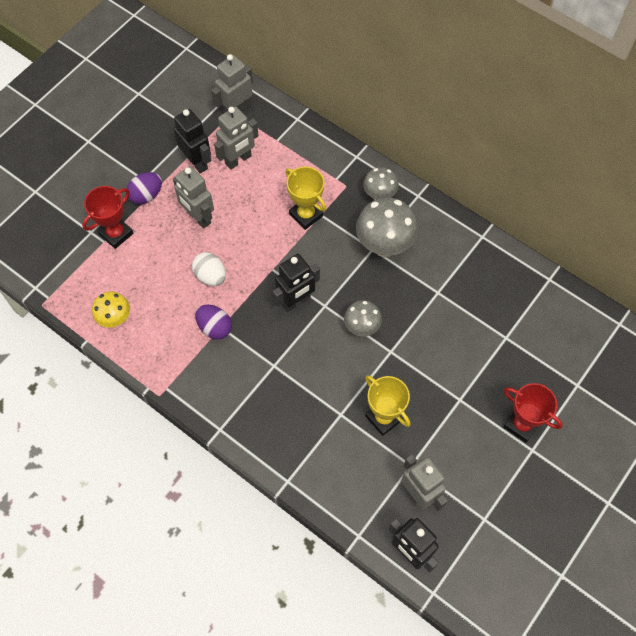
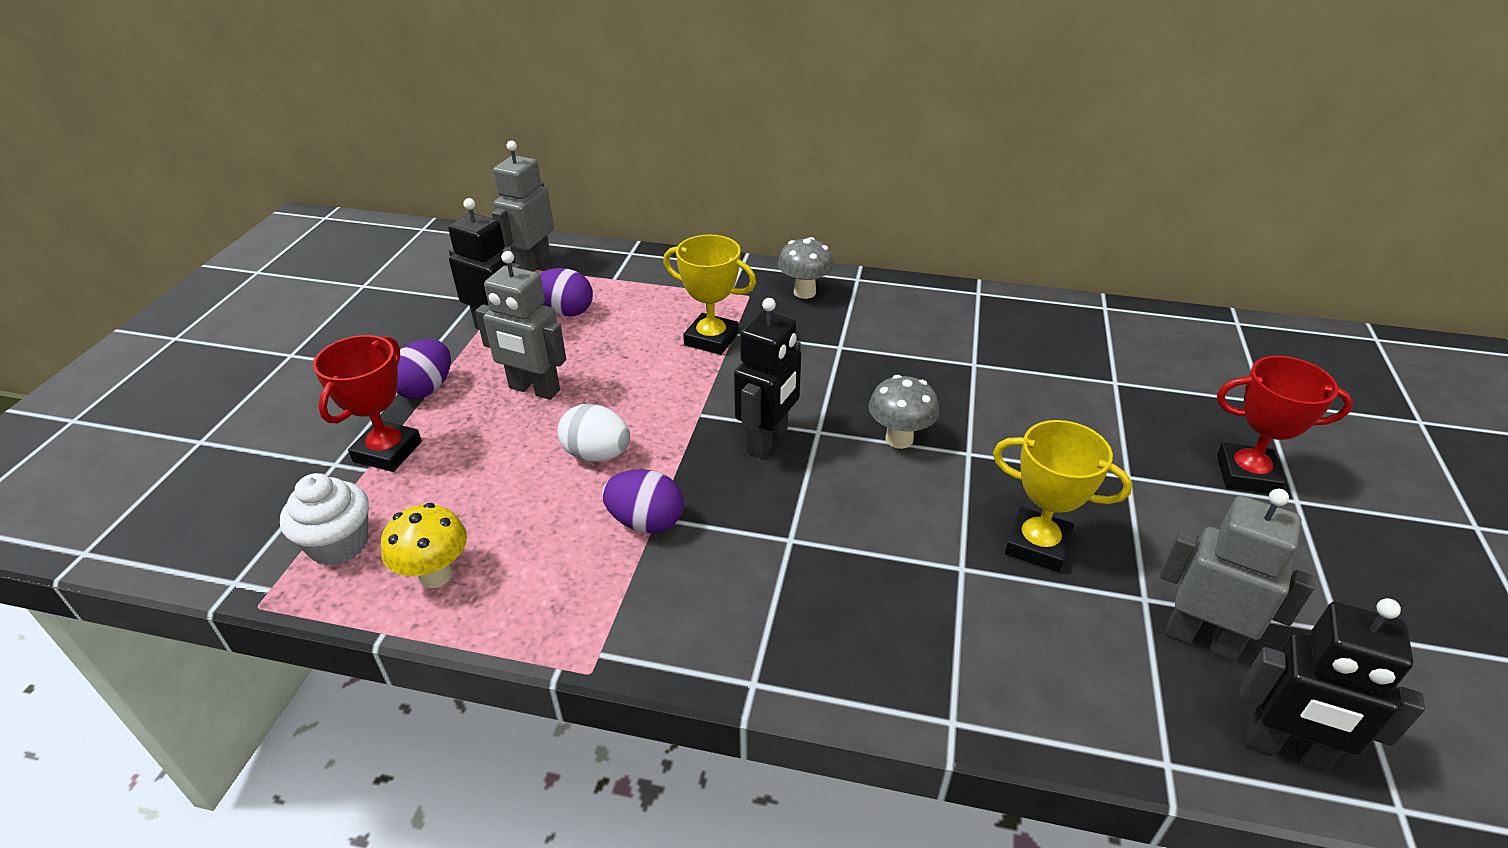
camera: 25 degrees left, 25 degrees down
(81, 284) = (339, 544): none -> white cupcake
(238, 160) = (566, 311): grey robot -> purple egg
(384, 246) = (854, 338): grey mushroom -> none

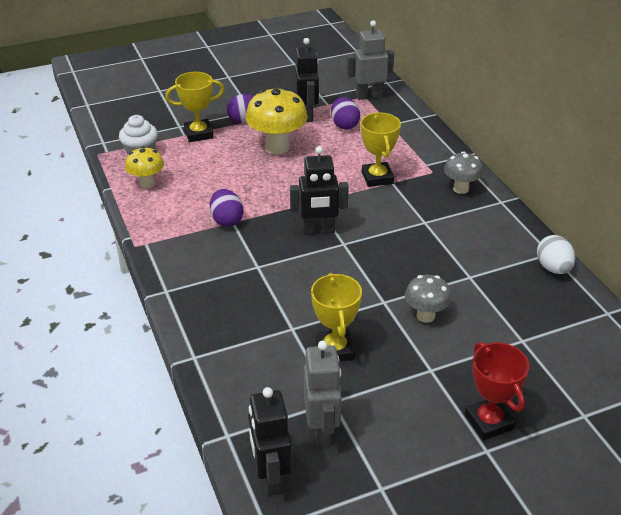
camera: 55 degrees right, 0 degrees up
(387, 451) = (198, 134): red trophy -> yellow trophy
(534, 389) = (277, 147): grey robot -> yellow mushroom
(597, 454) = (254, 186): white egg -> white egg (553, 268)
(899, 439) = (367, 273): grey mushroom -> grey mushroom (425, 316)

